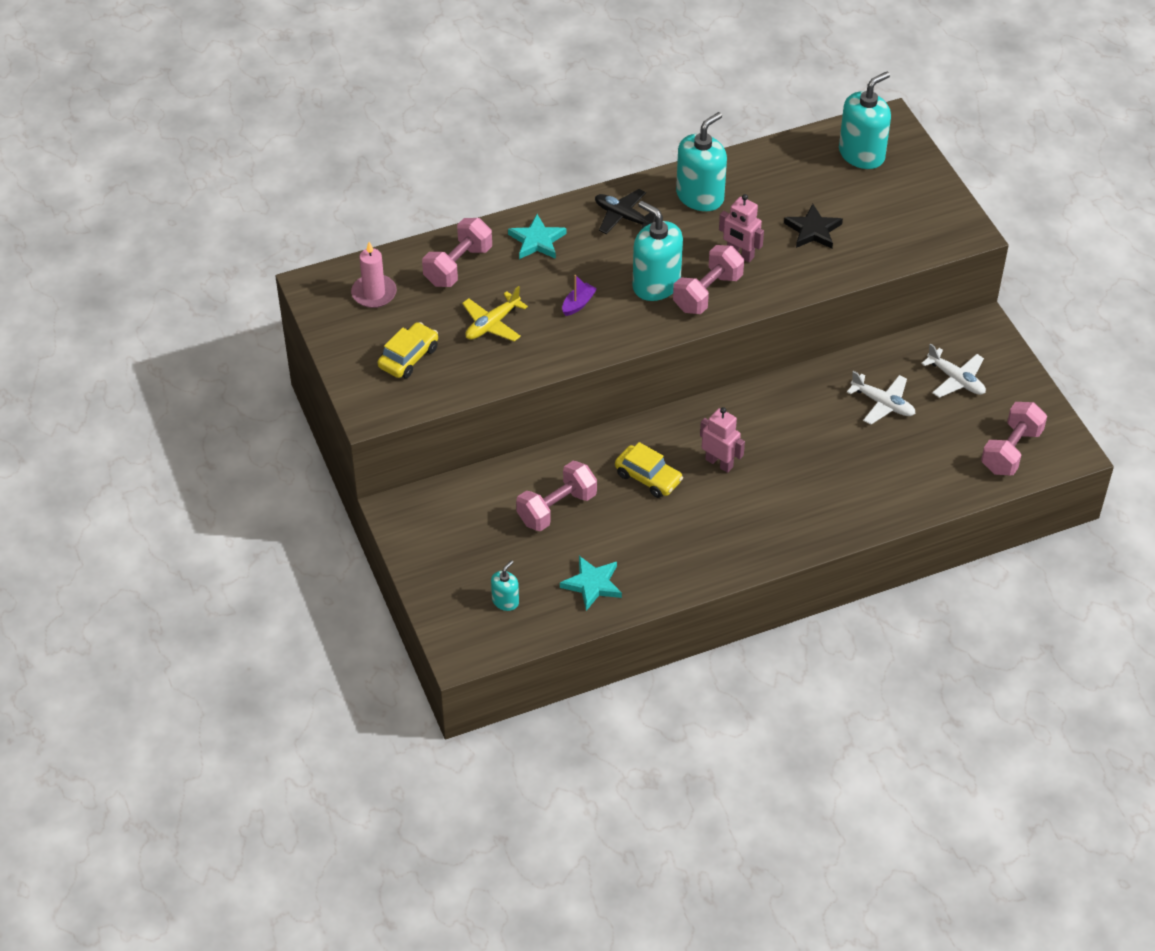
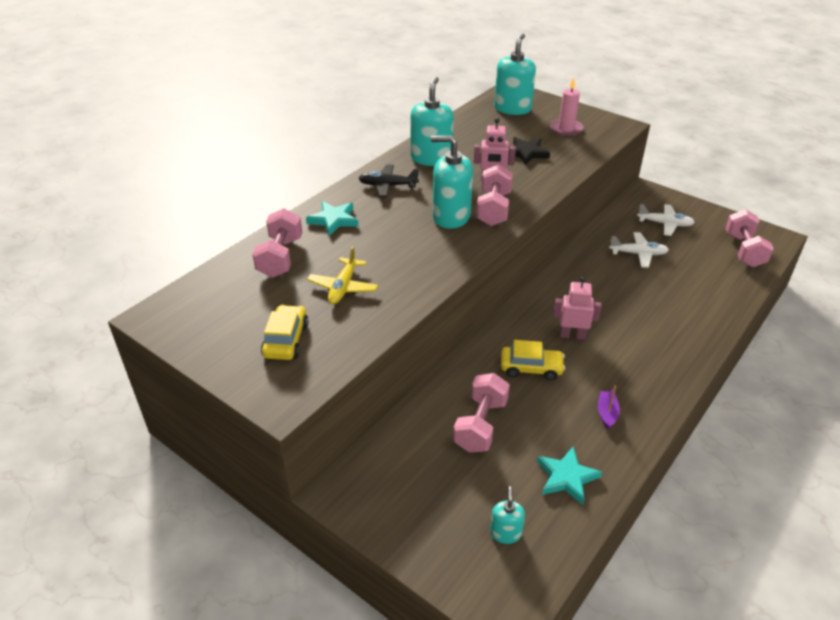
camera: 30 degrees left, 10 degrees down
(374, 293) = (217, 302): pink candle -> pink candle (566, 129)
(578, 304) = (403, 249): purple boat -> purple boat (607, 413)

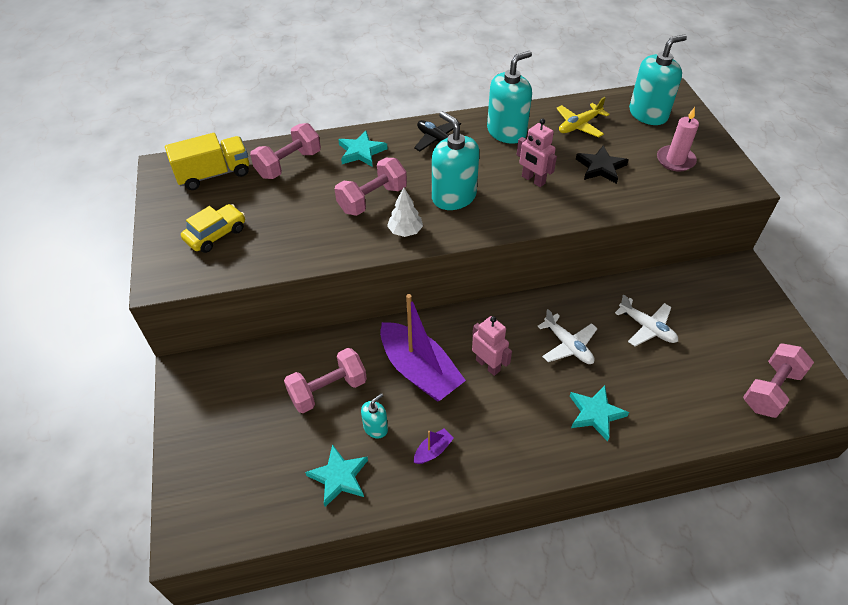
camera: 40 degrees right, 10 degrees up
(216, 298) = (214, 174): none -> yellow truck
(343, 287) = (300, 214): yellow plane -> yellow plane (579, 125)
(446, 256) = (405, 231): none -> white tree
(493, 209) = (498, 209): pink dumbbell -> pink dumbbell (372, 199)
(505, 533) = (249, 483): turquoise soap dispenser -> turquoise soap dispenser (375, 428)
(531, 368) = (419, 371): yellow car -> purple boat
(665, 224) = (716, 313): white plane -> white plane (568, 345)
(673, 323) = (595, 414): none -> turquoise star

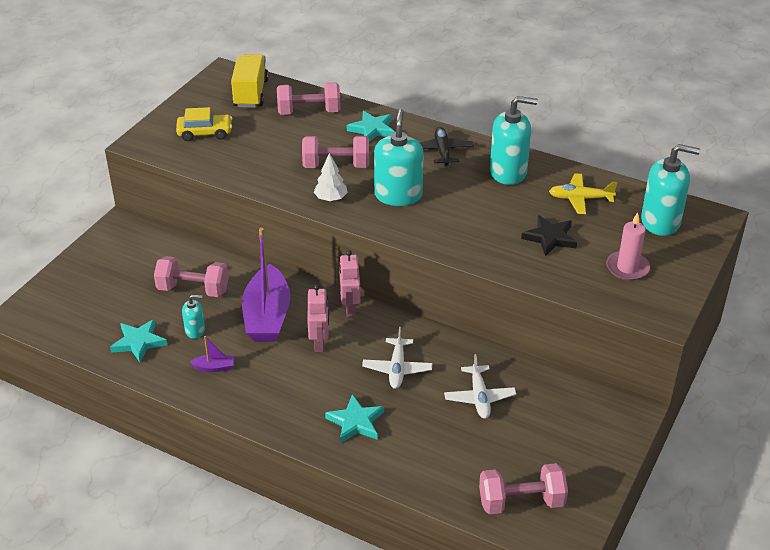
camera: 40 degrees right, 10 degrees down
(214, 174) = (251, 93): yellow truck -> yellow truck turned 105 degrees counterclockwise
(533, 180) = (478, 217): pink robot -> pink robot (350, 308)

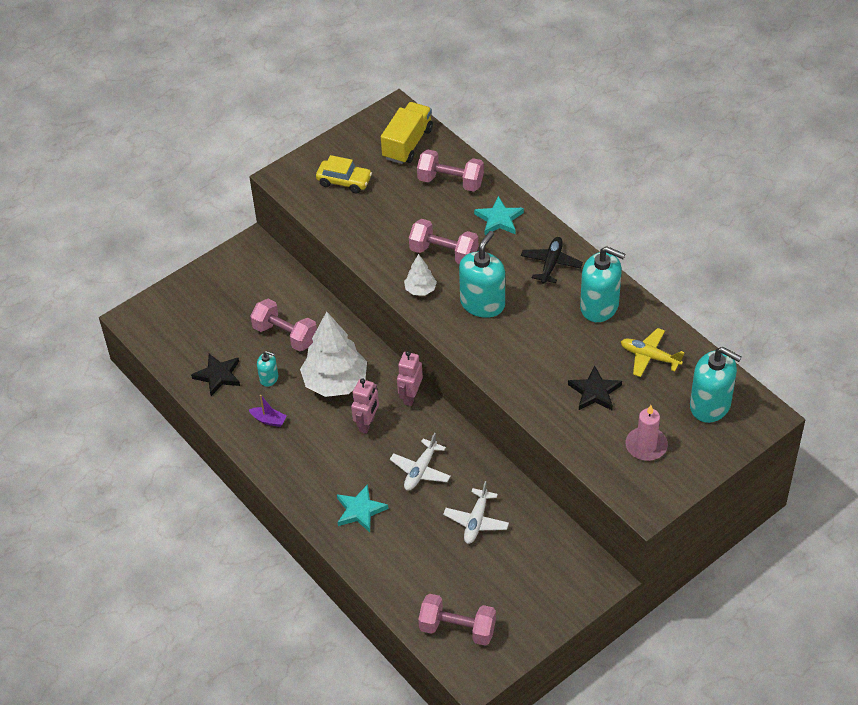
camera: 25 degrees right, 10 degrees up
(139, 342) = (218, 376): turquoise star -> black star
(267, 316) = (335, 382): purple boat -> white tree

